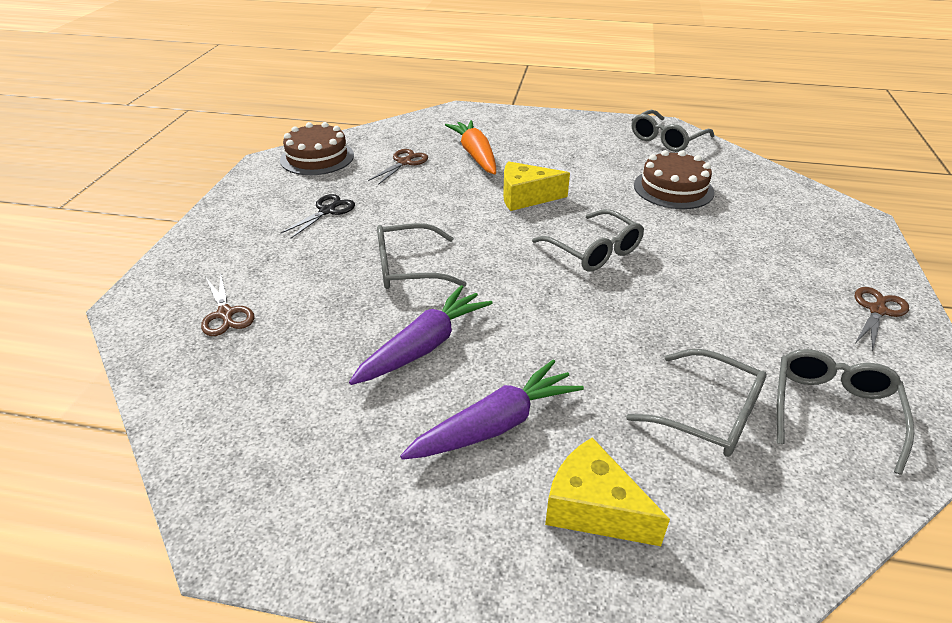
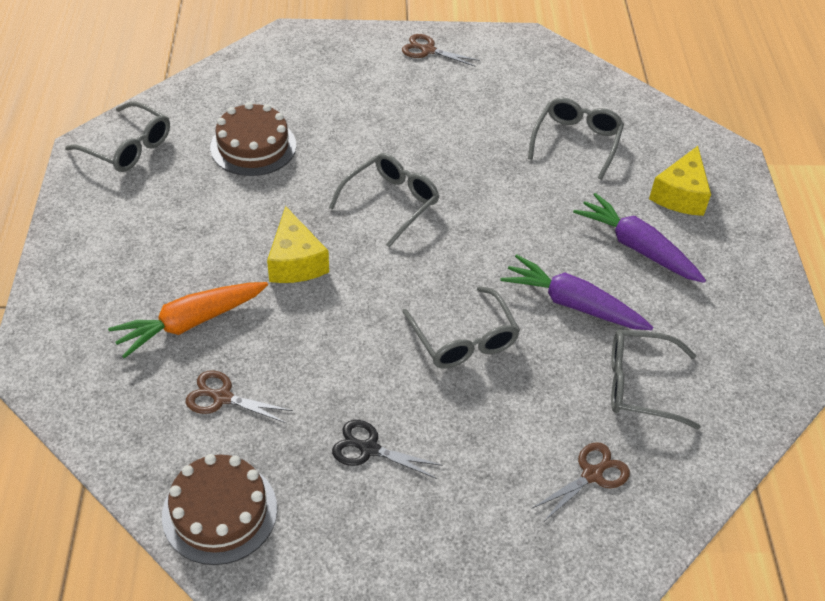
camera: 105 degrees left, 10 degrees up
(832, 410) = (547, 87): grey glasses -> grey glasses (639, 385)

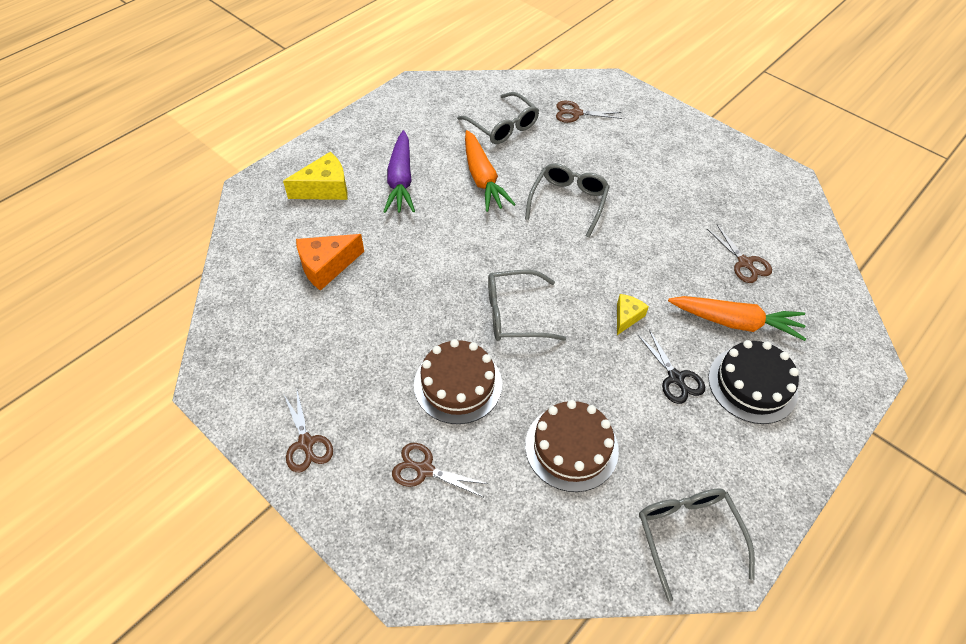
camera: 135 degrees left, 5 degrees up
(139, 275) = (752, 384): none -> black cake
(220, 512) = (784, 210): brown cake -> brown cake (458, 384)
(295, 262) = (627, 317): yellow cheese -> yellow cheese, size x0.59
(338, 80) = (425, 469): none -> brown scissors
(369, 449) = (678, 187): black scissors -> black scissors (675, 378)
(573, 304) = (482, 178): purple carrot -> orange carrot
(576, 141) = (326, 266): grey glasses -> orange cheese

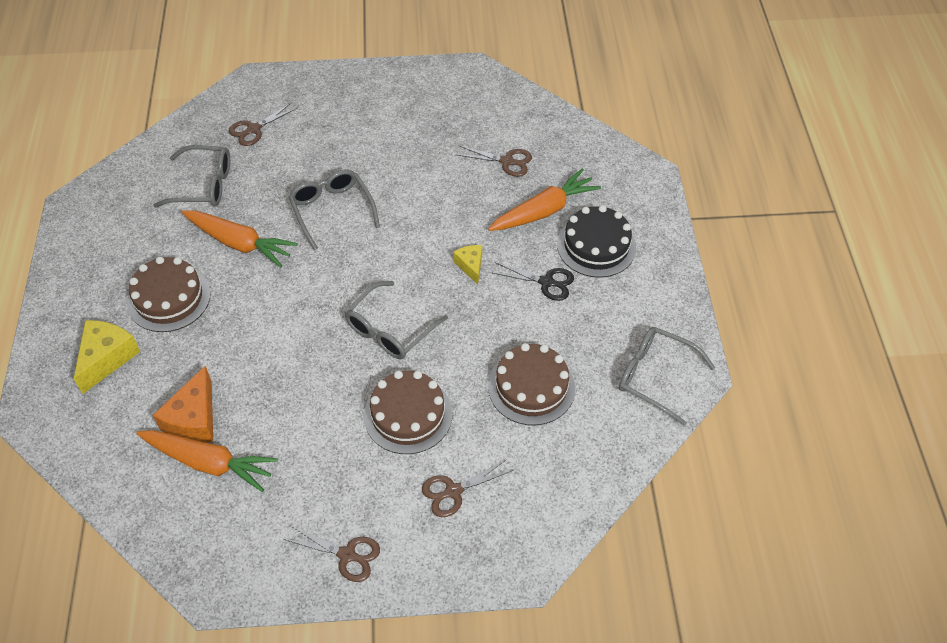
camera: 45 degrees left, 0 degrees up
(302, 301) = (209, 463): none -> orange carrot
(401, 180) = (169, 298): purple carrot -> brown cake

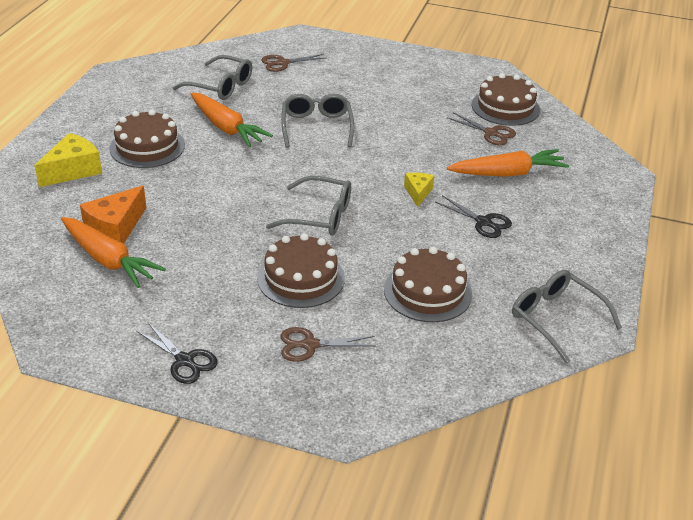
camera: 20 degrees right, 15 degrees down
(347, 555) = (184, 360): brown scissors -> black scissors
(390, 330) = (319, 216): grey glasses -> grey glasses turned 135 degrees counterclockwise
(507, 121) = (505, 107): none -> brown cake
(596, 246) = (545, 209): black cake -> none

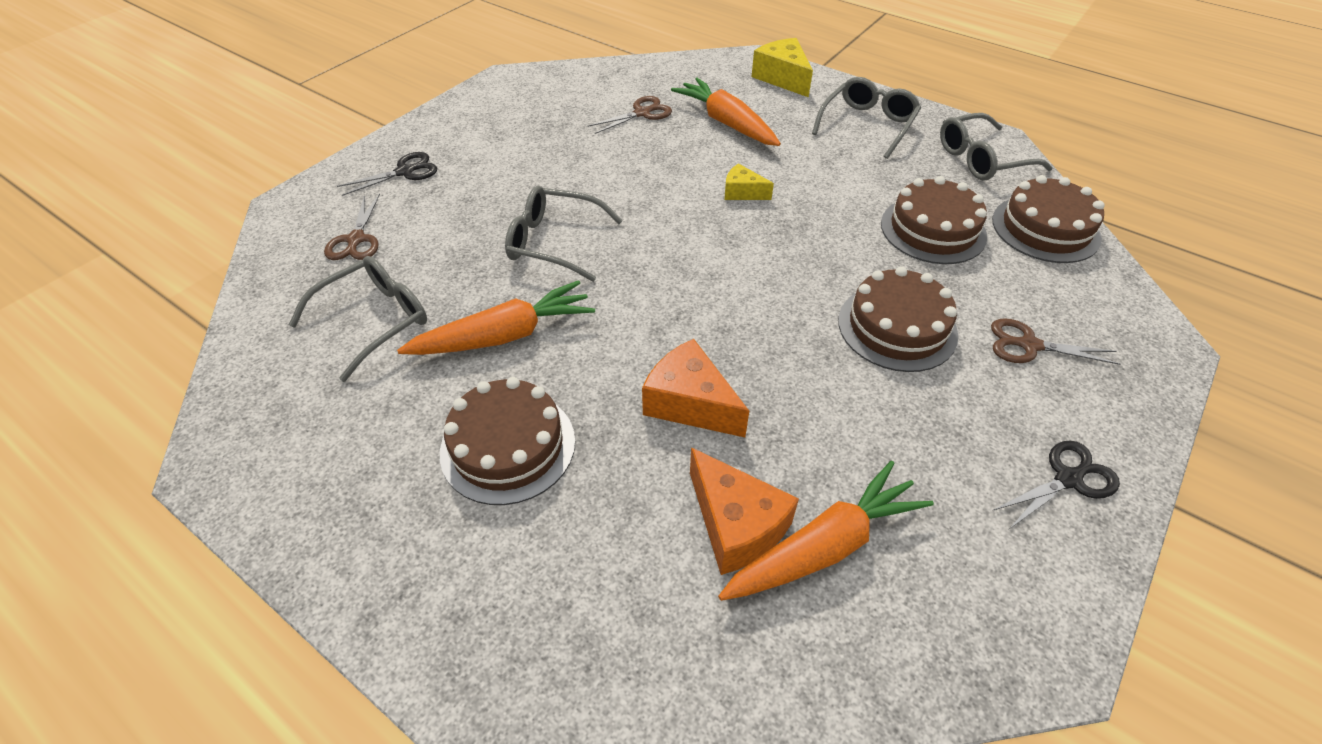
camera: 70 degrees left, 10 degrees up
(73, 170) = (532, 573): yellow cheese -> yellow cheese (782, 78)
(197, 200) = (690, 403): none -> orange cheese
(310, 345) = (1029, 345): brown scissors -> brown scissors turned 90 degrees clockwise
(319, 216) = (767, 283): grey glasses -> grey glasses (867, 125)
(483, 222) = (813, 161): black scissors -> black scissors (405, 172)
(505, 107) = (594, 91): brown cake -> brown cake (1045, 229)
(507, 173) = (726, 123): orange carrot -> orange carrot turned 45 degrees counterclockwise

